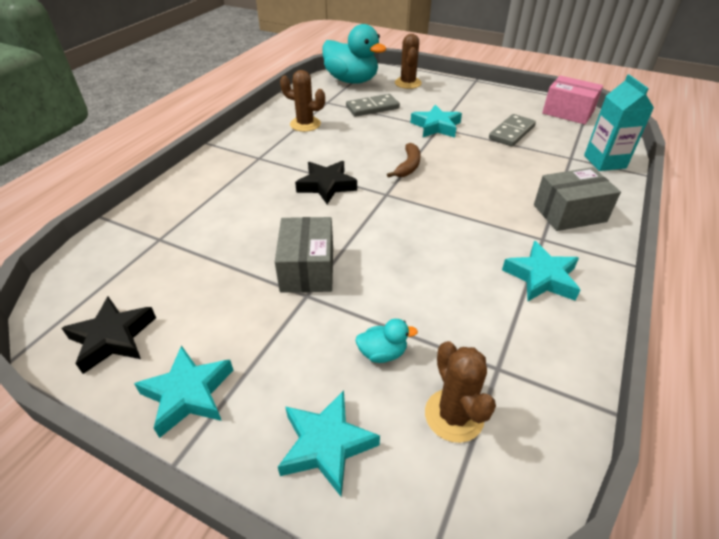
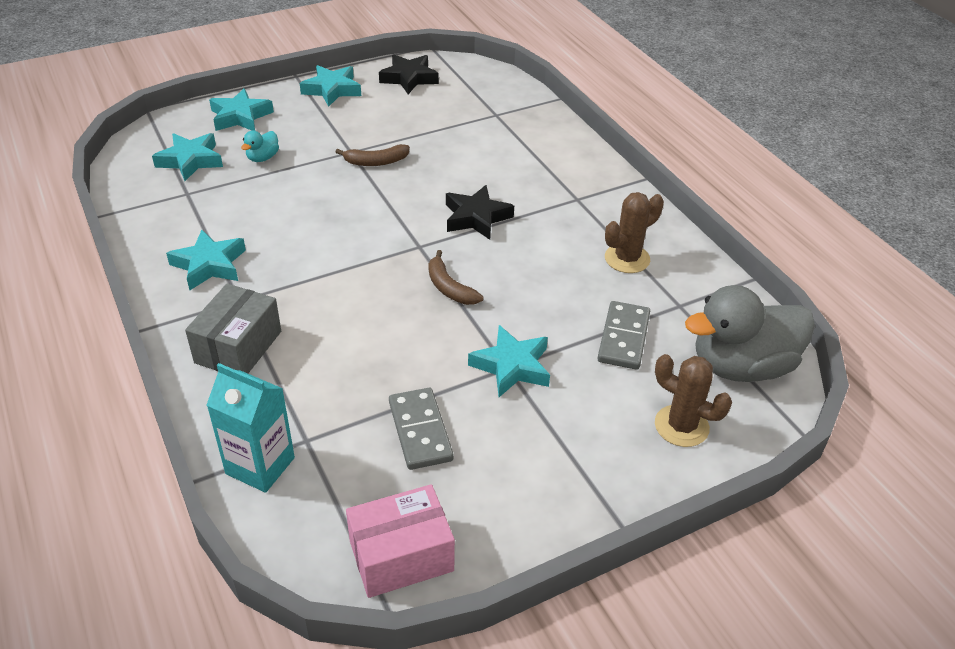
camera: 125 degrees right, 0 degrees up
(307, 269) = (376, 162): grey box -> brown banana
(351, 81) = (741, 366): turquoise duck -> grey duck
(454, 415) = (190, 160): brown cactus -> turquoise star

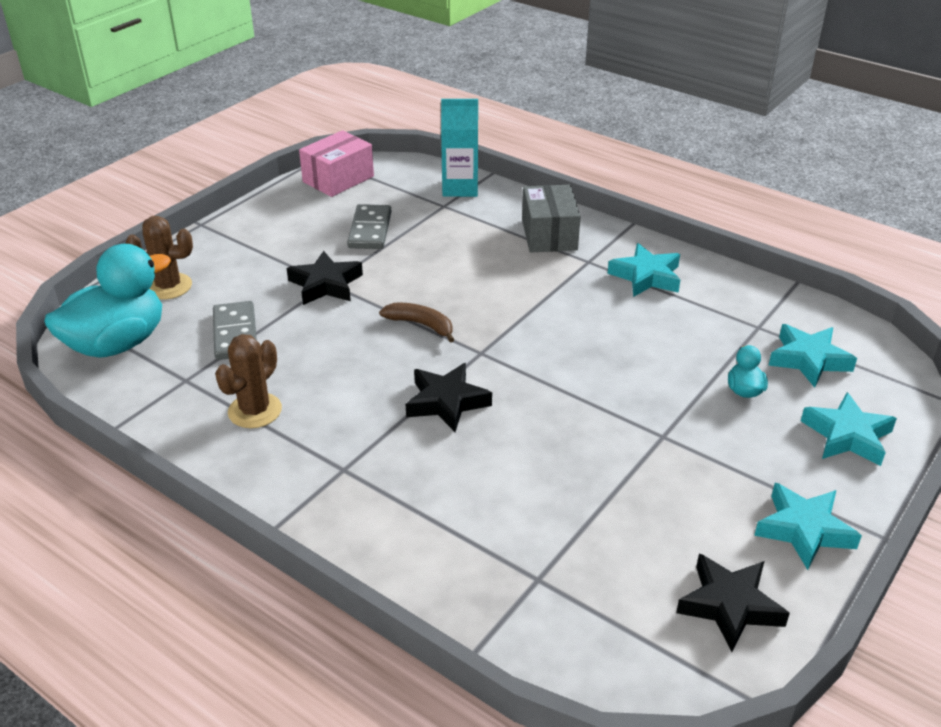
camera: 155 degrees right, 5 degrees down
(376, 162) = (619, 432): brown banana -> none
(420, 431) = (370, 230): grey domino -> grey domino turned 45 degrees clockwise
(512, 366) = (325, 284): turquoise star -> black star
(741, 366) = (117, 344): grey duck -> turquoise duck

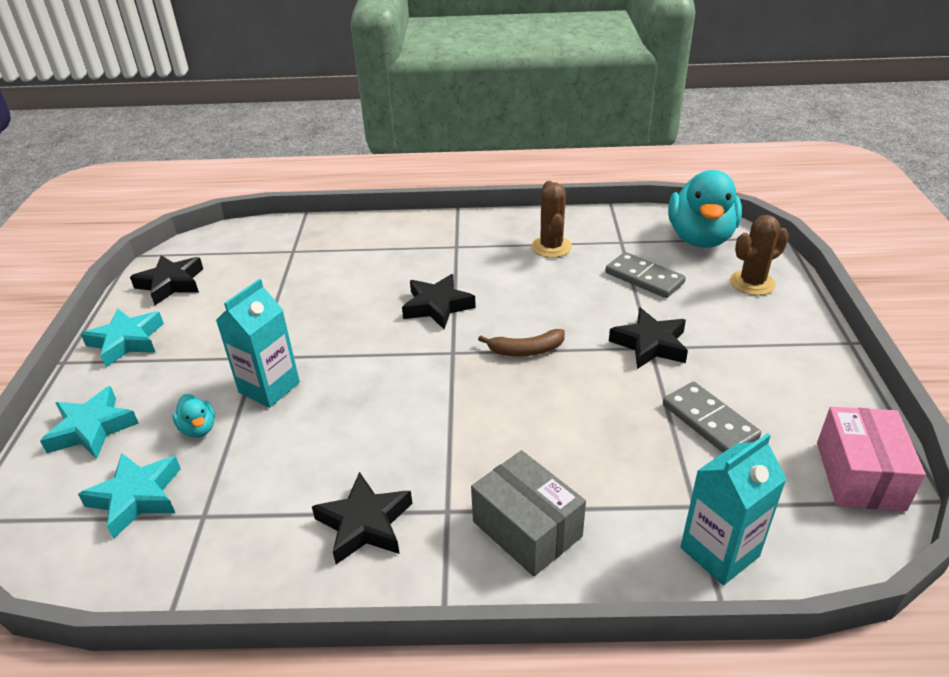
camera: 145 degrees right, 0 degrees up
(646, 276) = (365, 524): turquoise star -> black star
(665, 398) = (269, 387): none -> turquoise carton

